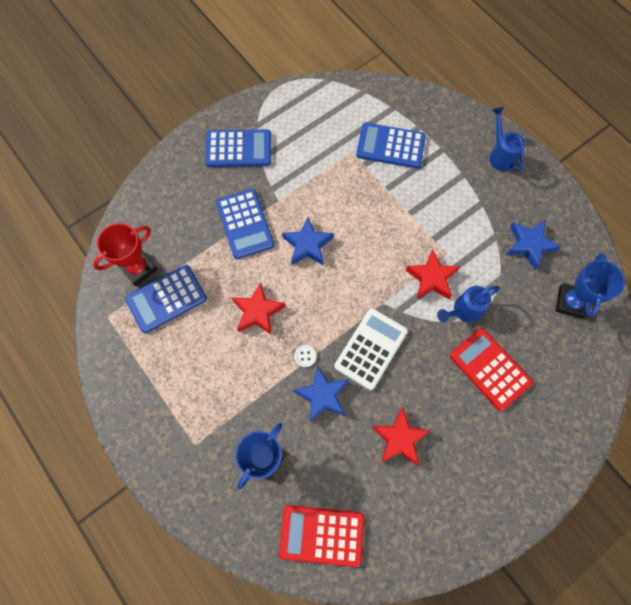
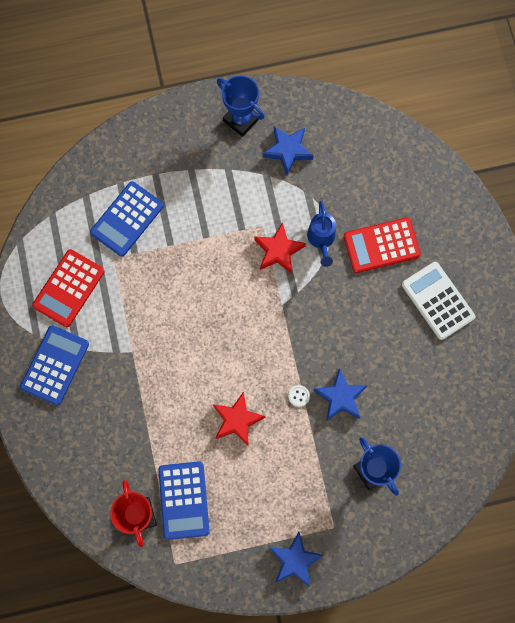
camera: 65 degrees left, 5 degrees up
(244, 224) = (141, 394): blue calculator -> none
(307, 245) = (192, 345): blue star -> blue star (295, 560)
(321, 535) = (454, 450): red calculator -> red calculator (68, 288)
(371, 349) = (318, 336): white calculator -> white calculator (438, 300)
(400, 439) = (406, 350): red star -> none
(500, 155) = (188, 125): blue watering can -> none
(571, 302) = (355, 147): blue trophy -> blue trophy (241, 119)

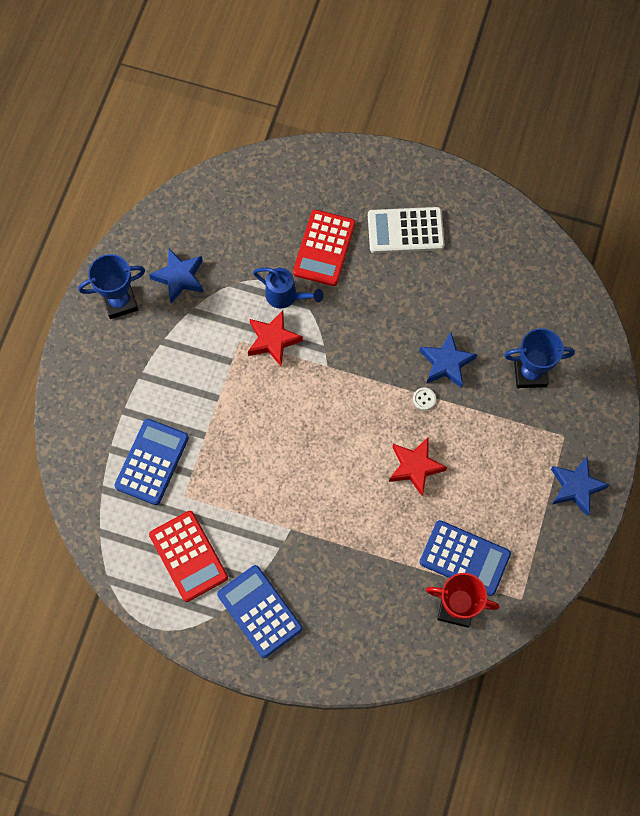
camera: 60 degrees left, 5 degrees down
(127, 219) = (152, 462): blue calculator -> blue calculator turned 135 degrees counterclockwise

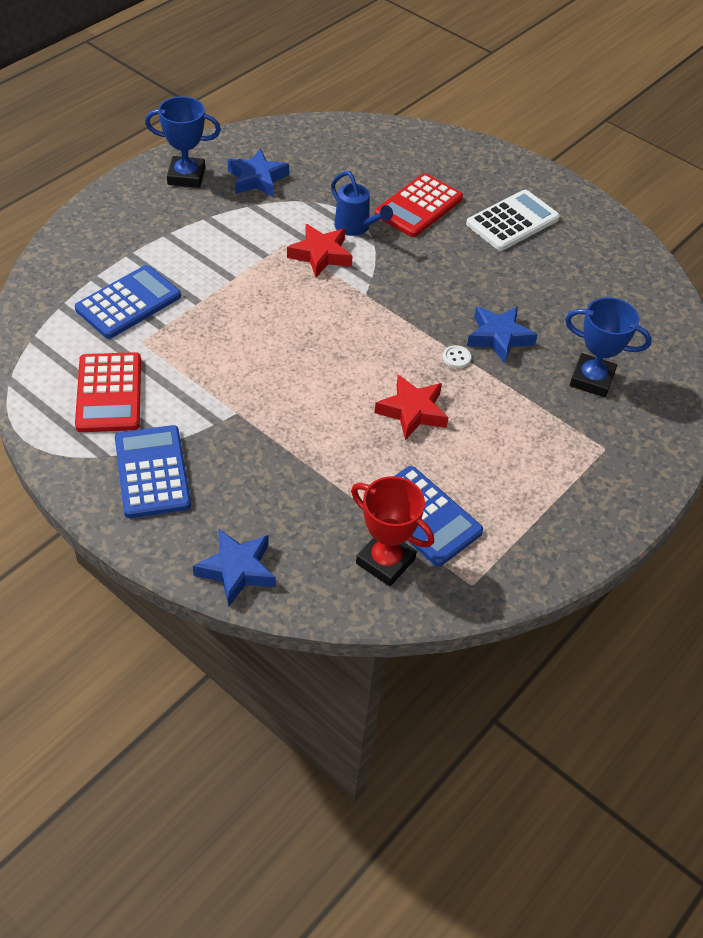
camera: 20 degrees right, 20 degrees down
(405, 230) = (512, 221): white calculator -> white calculator turned 120 degrees clockwise
(576, 487) = (597, 501): blue star -> blue star (237, 570)

